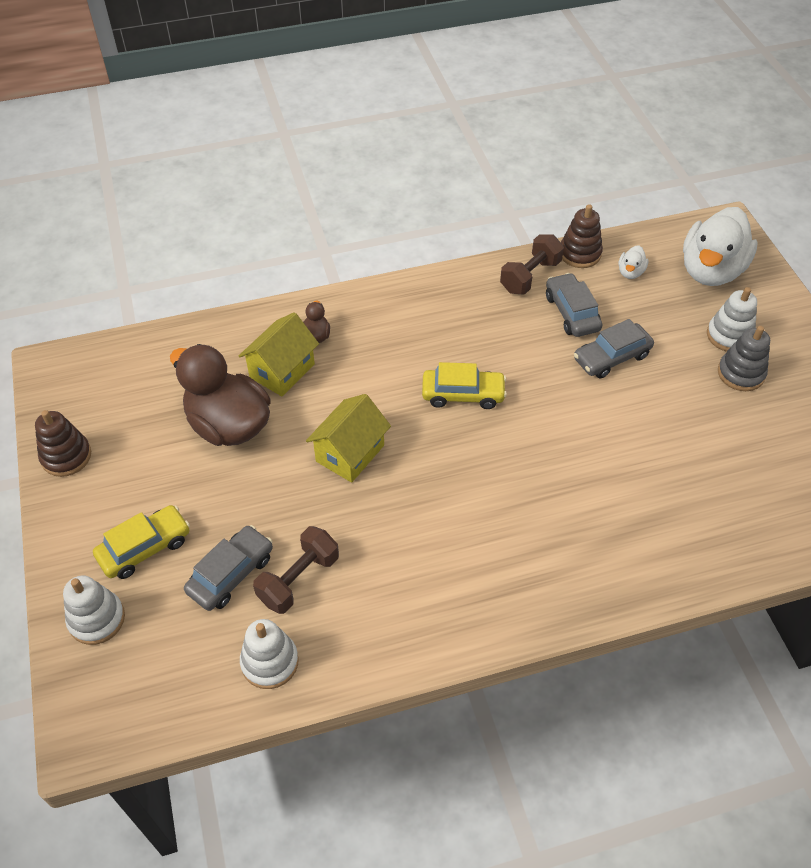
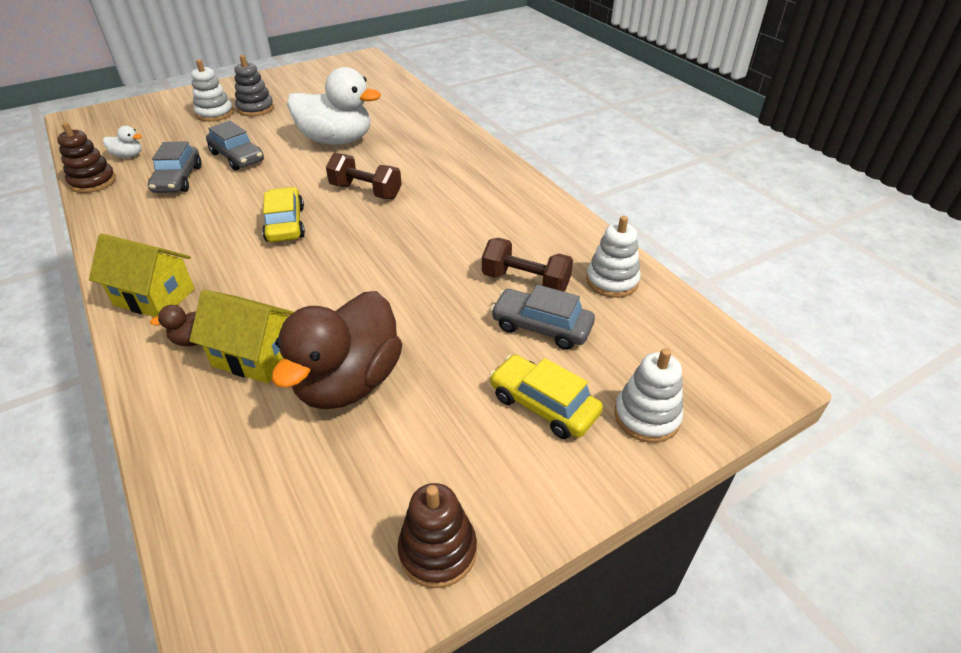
camera: 105 degrees left, 10 degrees down
(350, 453) = (371, 279): yellow house -> yellow house (154, 297)
(530, 276) = (120, 205): brown dumbbell -> brown dumbbell (366, 191)
(571, 312) = (178, 179): grey car -> grey car turned 60 degrees counterclockwise
(710, 271) = (135, 122): white duck -> white duck (336, 140)

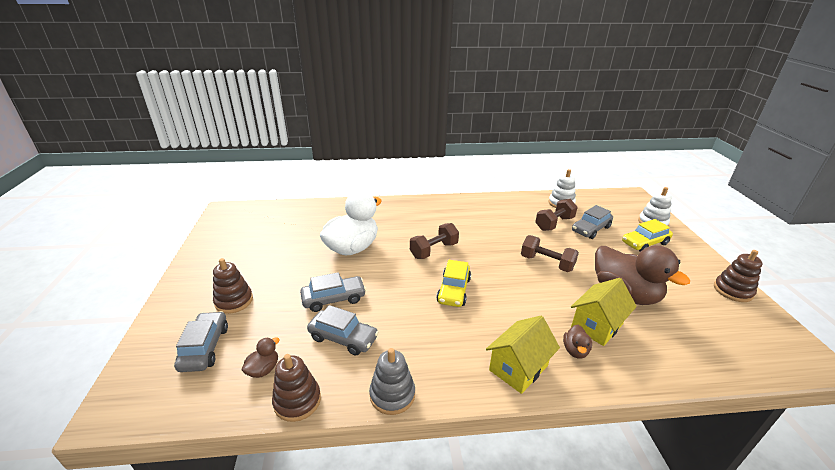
camera: 65 degrees left, 10 degrees down
(128, 156) = (263, 369): white duck -> brown duck
(150, 124) = (205, 347): none -> grey car
(215, 113) = (234, 301): white stacking toy -> brown stacking toy
(255, 108) = (252, 276): grey stacking toy -> grey stacking toy (392, 395)
(285, 224) = (453, 290): yellow car -> yellow car turned 90 degrees counterclockwise
(393, 289) = (546, 263): none -> brown dumbbell

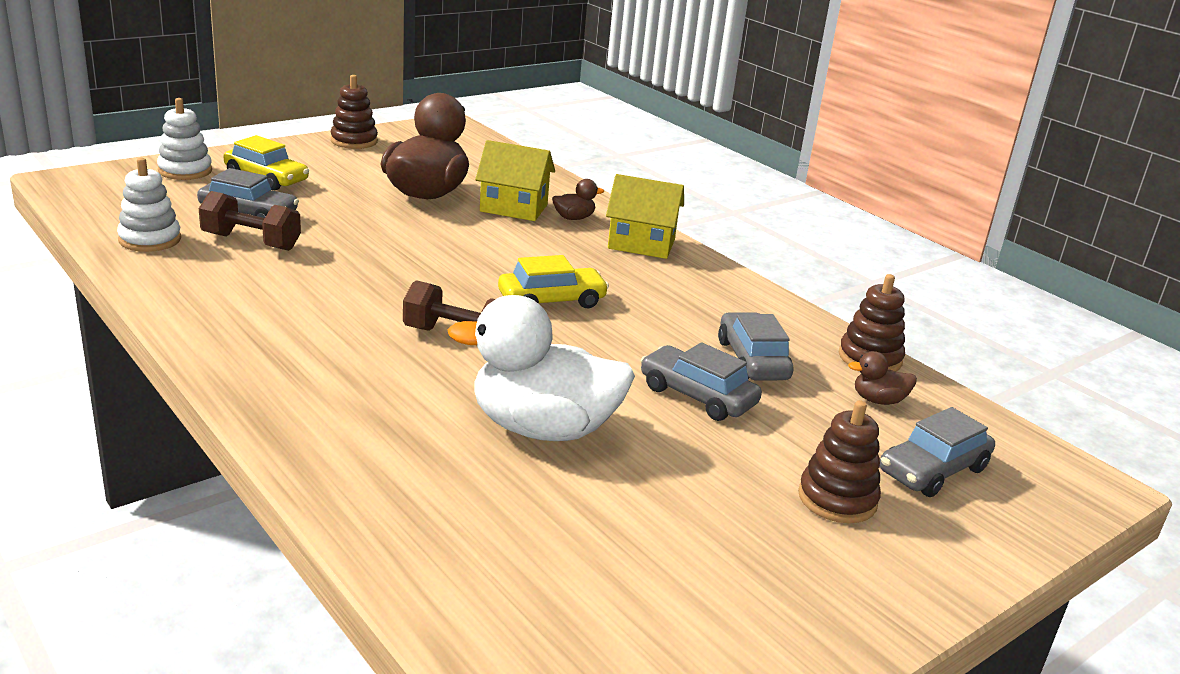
camera: 125 degrees left, 5 degrees down
(392, 395) = (776, 304): grey stacking toy -> none
(546, 263) = (399, 241): brown dumbbell -> none

